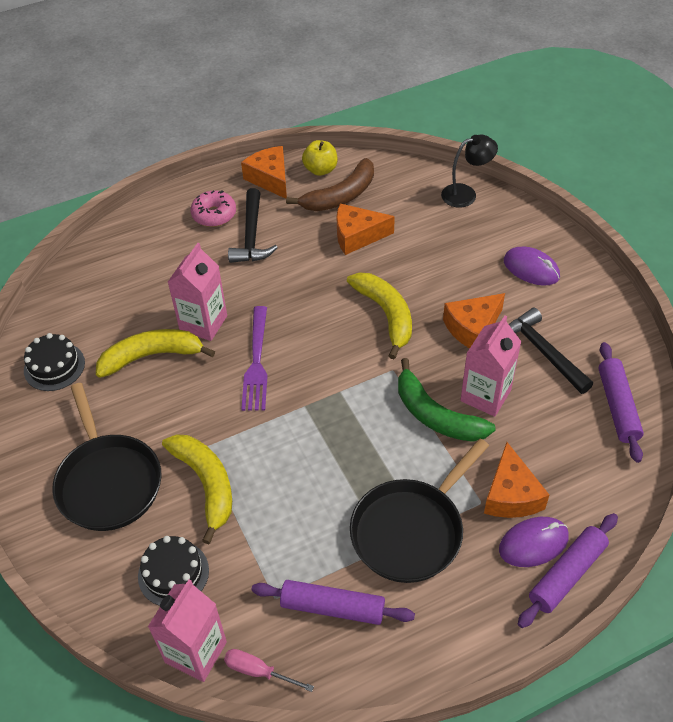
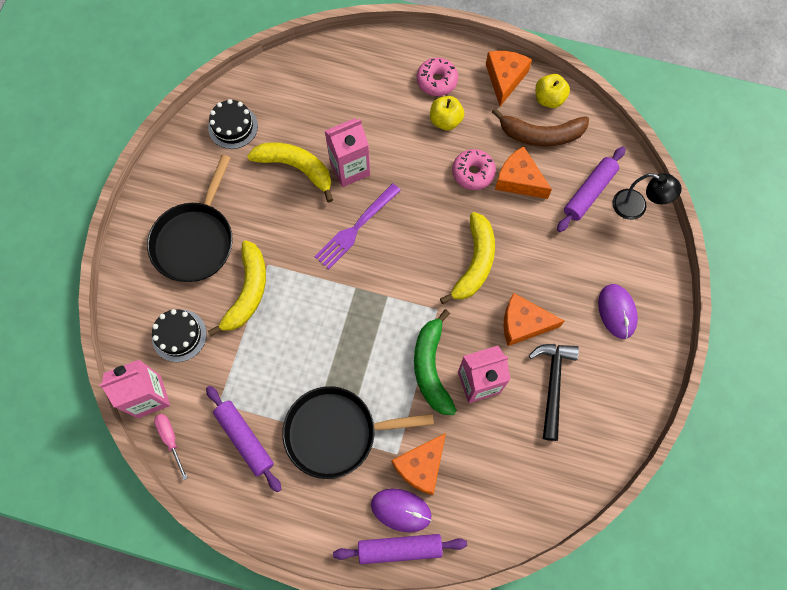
camera: 40 degrees right, 20 degrees up
(251, 236) = (445, 121): black hammer -> yellow apple
(314, 255) = (473, 173): none -> pink donut
(617, 406) = (559, 470): purple rolling pin -> purple rolling pin (589, 192)

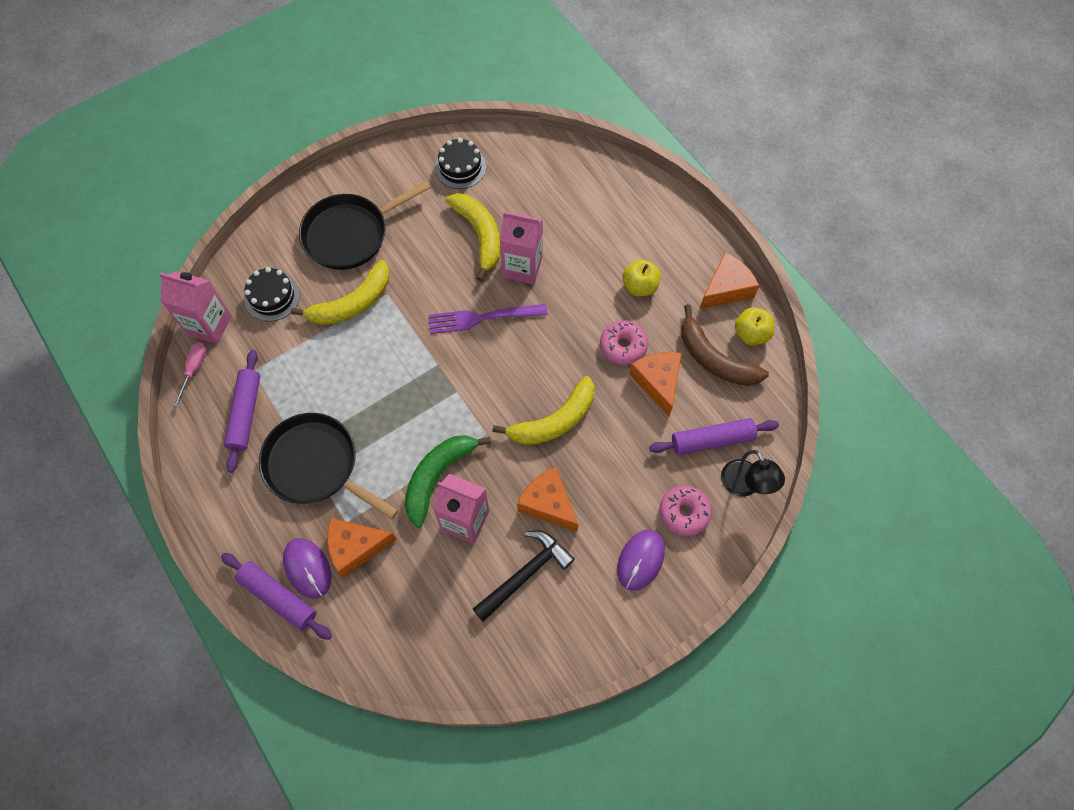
camera: 40 degrees right, 5 degrees down
(436, 81) = (663, 248): pink donut -> pink donut (684, 513)

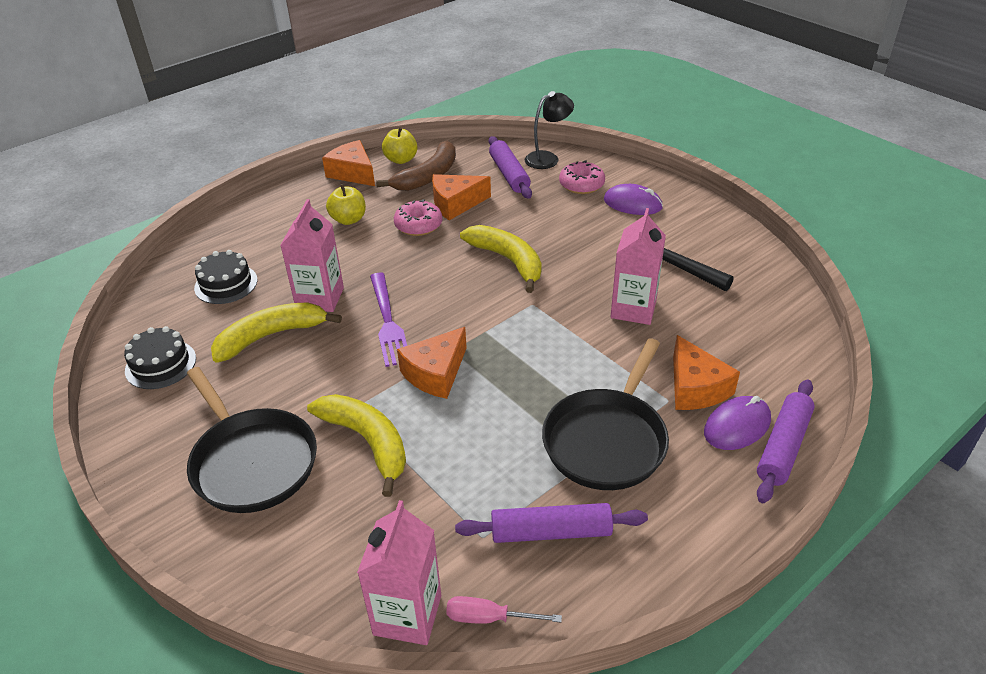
camera: 95 degrees left, 25 degrees down
(272, 297) = (355, 537): black cake -> black cake (226, 284)
(437, 477) = (591, 334): green banana -> none
(548, 503) = (597, 257): orange cheese -> orange cheese (435, 373)

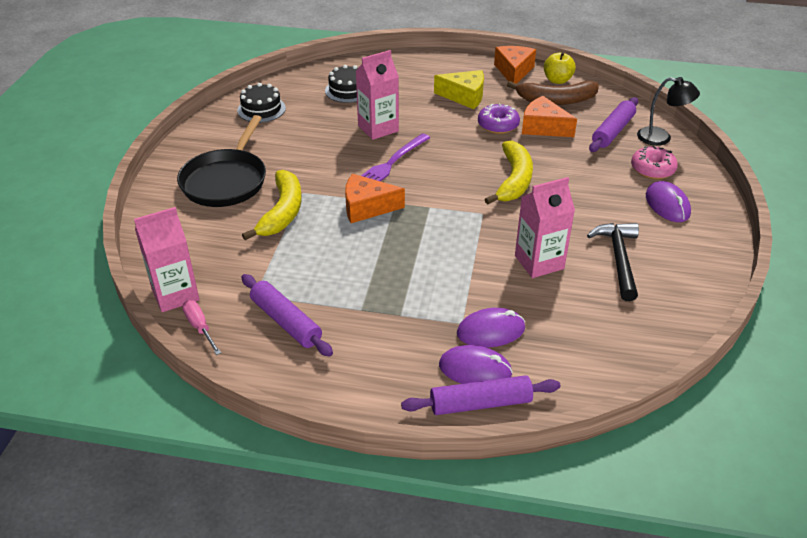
camera: 50 degrees right, 0 degrees up
(271, 336) = (325, 130): yellow banana -> none
(348, 220) = (464, 96): yellow apple -> yellow cheese
(418, 225) = (498, 125): pink donut -> purple donut
(607, 440) = (389, 310): black pan -> none
(695, 388) = (491, 331): orange cheese -> purple mouse

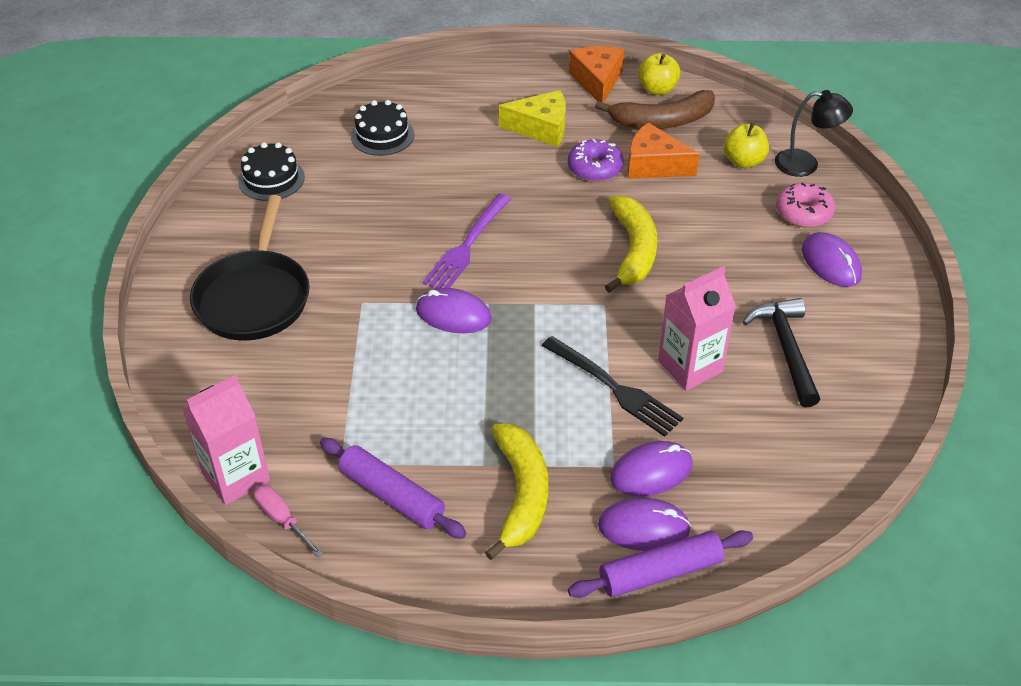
camera: 10 degrees left, 5 degrees up
(282, 212) = (343, 335): yellow banana -> yellow banana (521, 494)
(367, 207) = (453, 314): orange cheese -> purple mouse
(378, 128) = (438, 191): pink carton -> none
(476, 270) = (614, 388): none -> black fork
(612, 131) = (743, 161): purple rolling pin -> yellow apple

